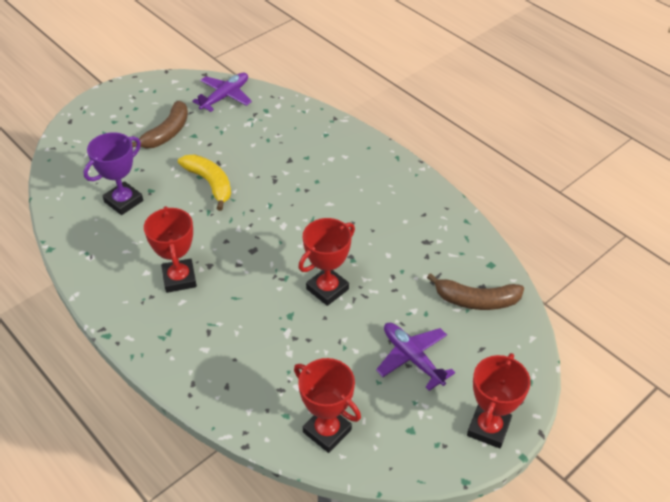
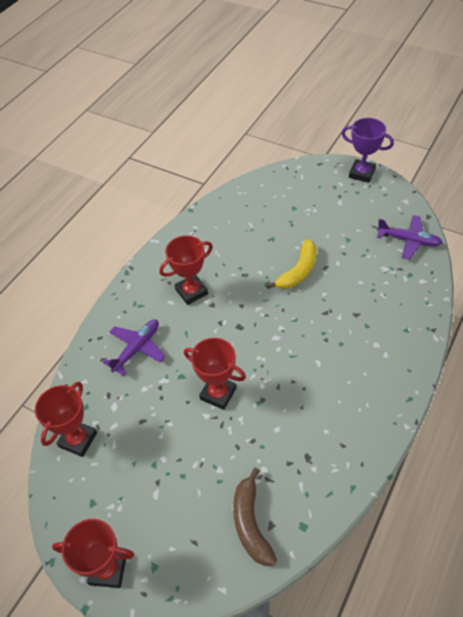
camera: 75 degrees right, 5 degrees up
(124, 201) = (253, 228): purple trophy -> purple trophy (361, 173)
(167, 133) = (340, 222): brown banana -> none
(412, 358) = (165, 483): purple plane -> purple plane (137, 348)

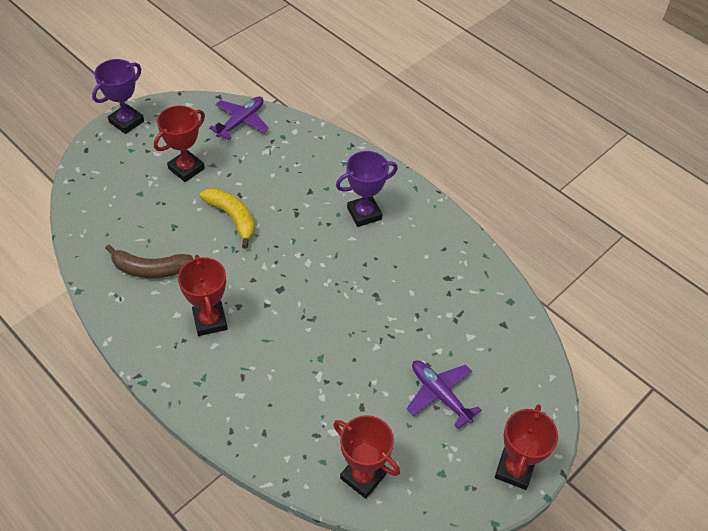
camera: 80 degrees left, 0 degrees up
(137, 348) = (265, 393): purple plane -> purple plane (440, 394)
(218, 394) = (355, 329): red trophy -> red trophy (186, 169)
(251, 523) = (498, 339): brown banana -> brown banana (150, 269)
(352, 364) = (364, 213): none -> purple trophy

